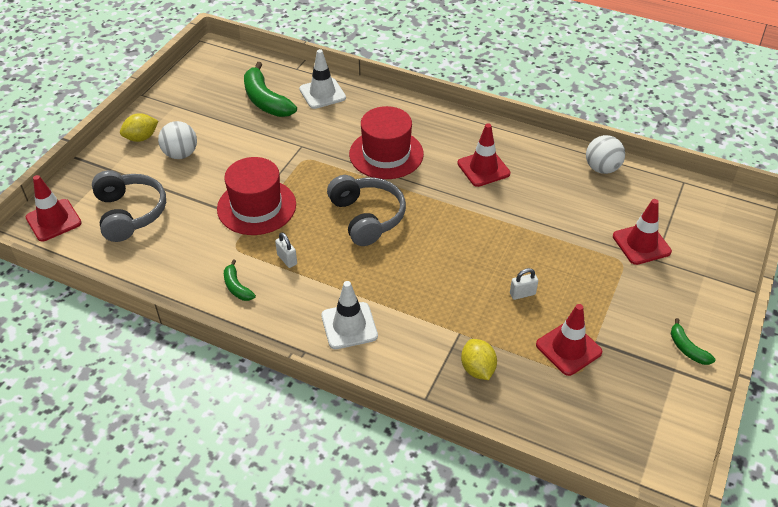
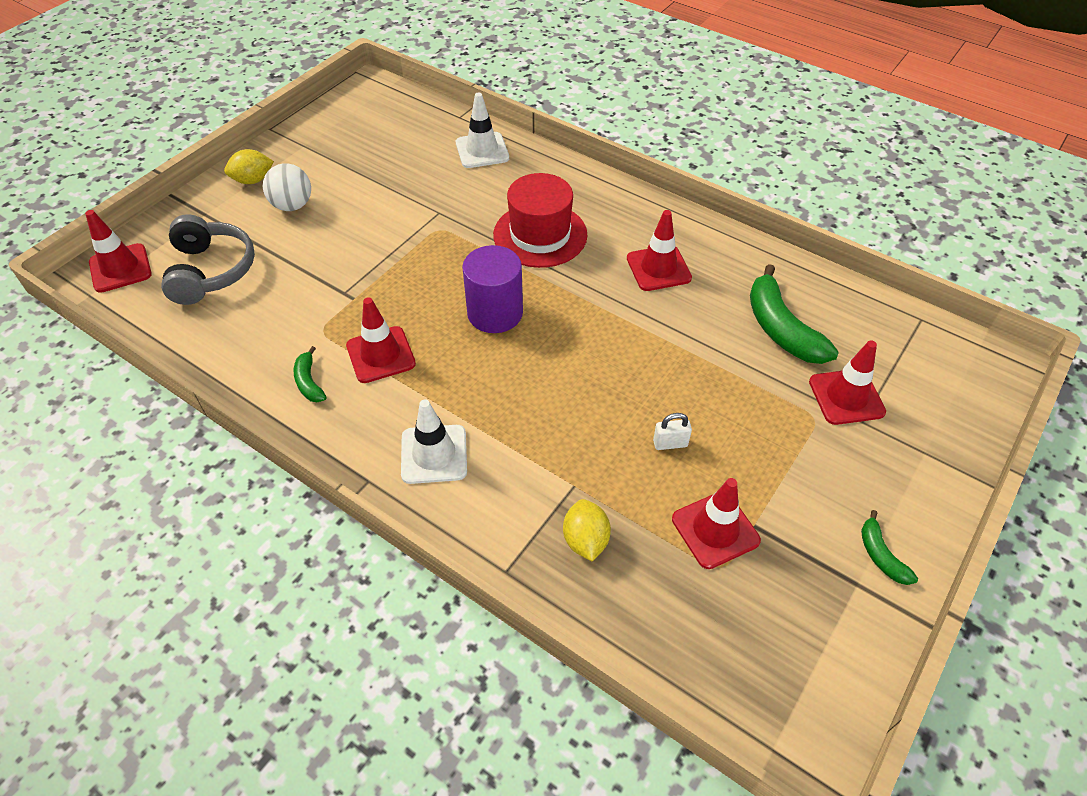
camera: 10 degrees right, 5 degrees up
(256, 206) = (363, 282): red hat -> none
(265, 100) = (411, 151): green banana -> green banana (781, 329)
(287, 259) = (380, 355): white padlock -> red traffic cone
(367, 217) = (495, 313): grey headphones -> purple cylinder
(602, 168) = (814, 287): white ball -> none

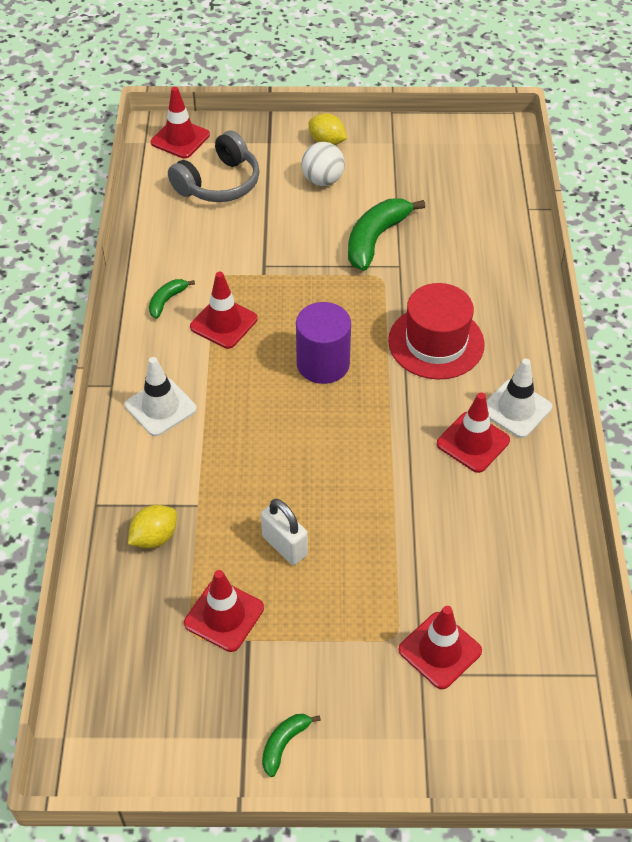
camera: 55 degrees right, 0 degrees up
(482, 150) = (500, 248): white traffic cone -> white traffic cone (516, 409)
(670, 443) = (284, 546): white padlock -> white padlock, size x1.56
(781, 329) = (480, 565): green banana -> green banana (375, 239)

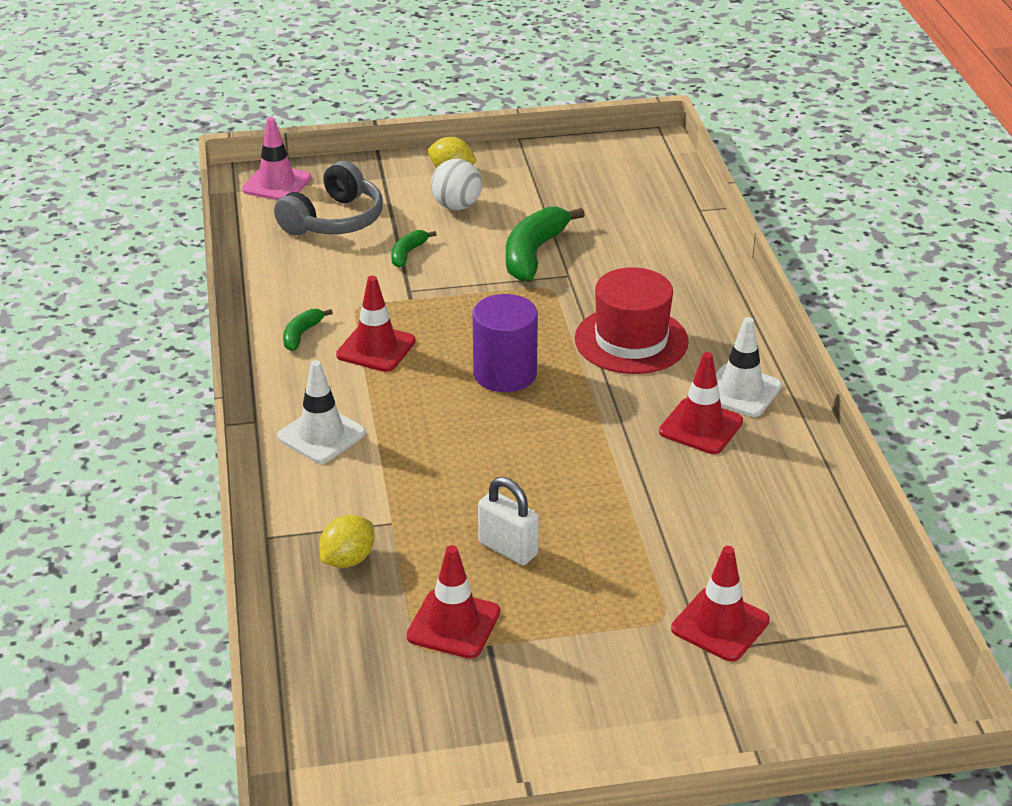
camera: 10 degrees left, 15 degrees down
(180, 139) = (276, 184): red traffic cone -> pink traffic cone
(284, 744) = (561, 738): green banana -> green banana (407, 253)

